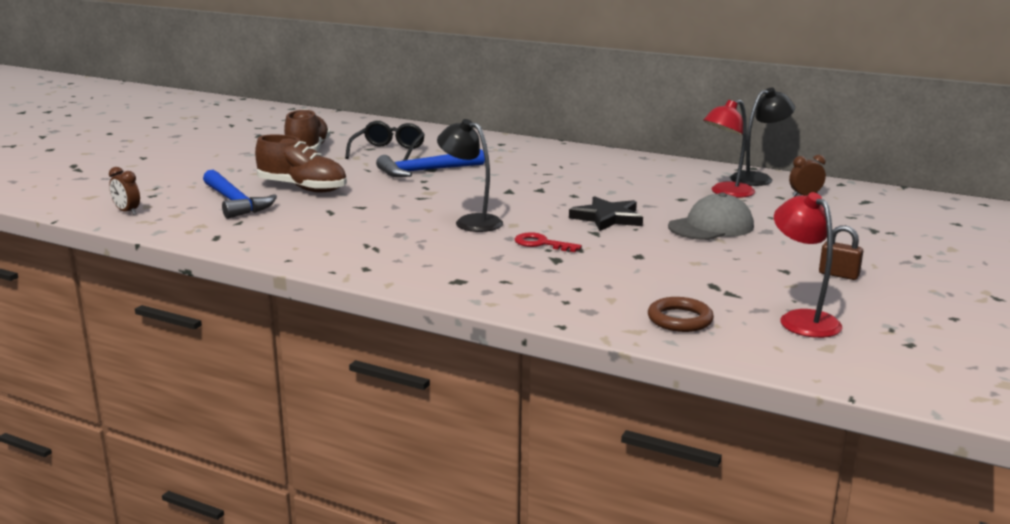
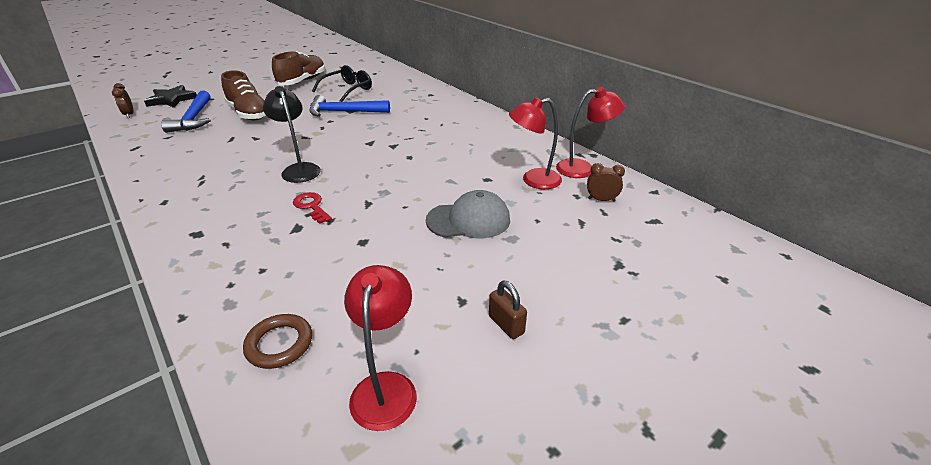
camera: 25 degrees right, 15 degrees up
(607, 218) = (399, 188): black star -> black star (172, 99)
(758, 178) = (583, 168): black lamp -> red lamp

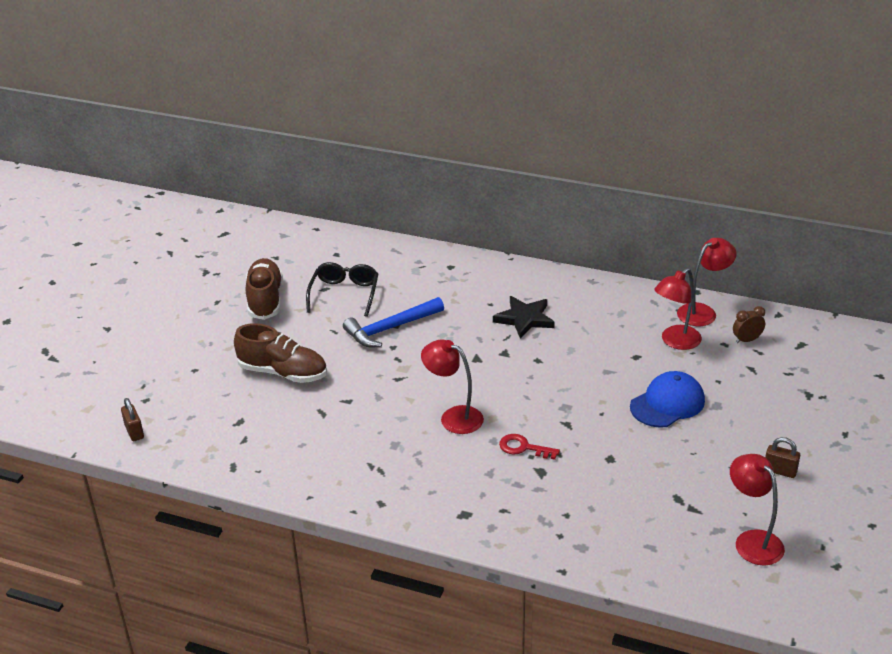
camera: 30 degrees left, 0 degrees up
(129, 115) = (134, 432): brown clock -> brown padlock
(172, 99) = (144, 390): black star -> black star (524, 319)
(194, 118) = (228, 405): blue hammer -> none
(279, 344) = (655, 552): brown ring -> none
(299, 169) = (453, 417): black lamp -> red lamp
(468, 220) = (667, 403): grey cap -> blue cap

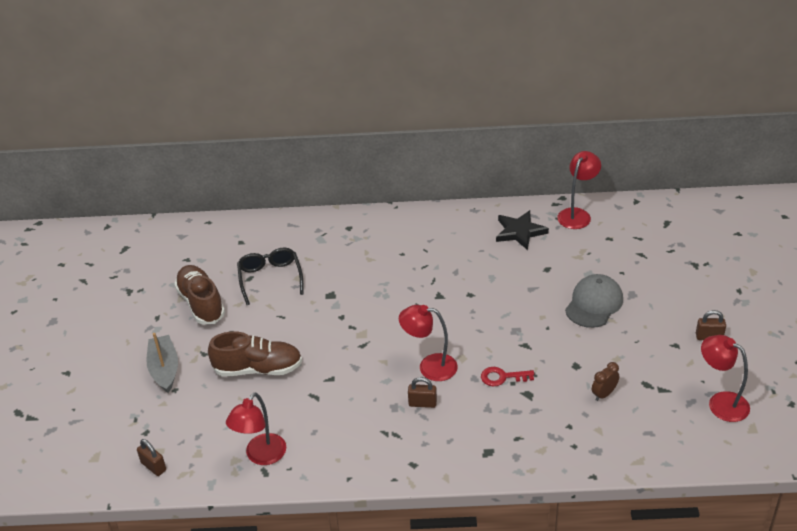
camera: 20 degrees left, 5 degrees up
(196, 349) = (164, 369): none -> grey boat
(391, 328) = (330, 300): blue hammer -> none
(425, 449) = (422, 403): none -> brown padlock
(524, 319) = (438, 260): black star -> black star (520, 232)
(667, 403) = (594, 304): blue cap -> grey cap
(675, 342) = (570, 247): red lamp -> red lamp (261, 456)
(746, 340) = (624, 230): brown clock -> brown clock (604, 394)

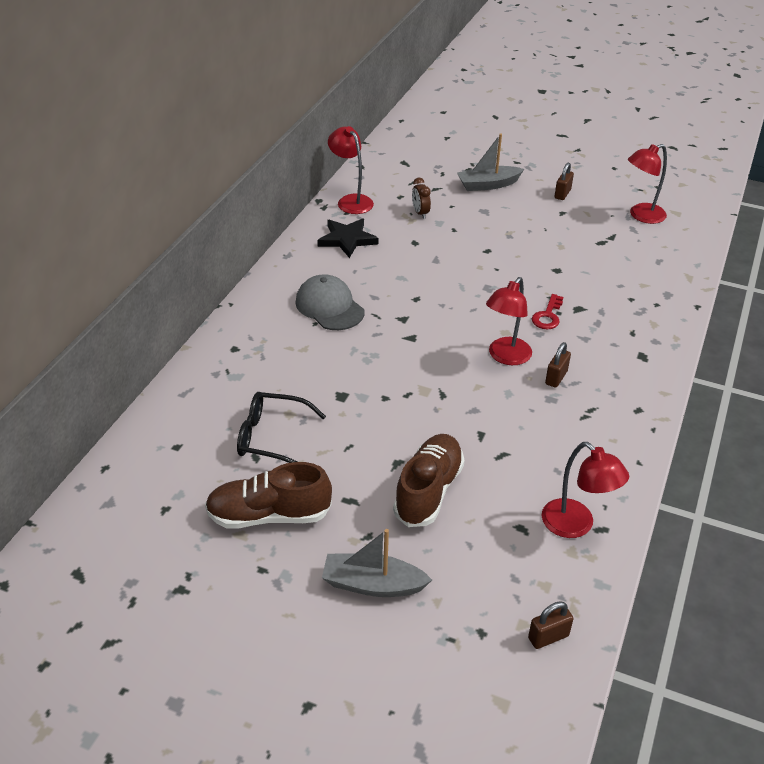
camera: 70 degrees left, 0 degrees up
(594, 304) = (482, 233): grey cap -> grey cap (329, 307)
(604, 394) = (601, 267): brown clock -> brown clock (420, 213)
(678, 284) = (488, 185): none -> grey boat

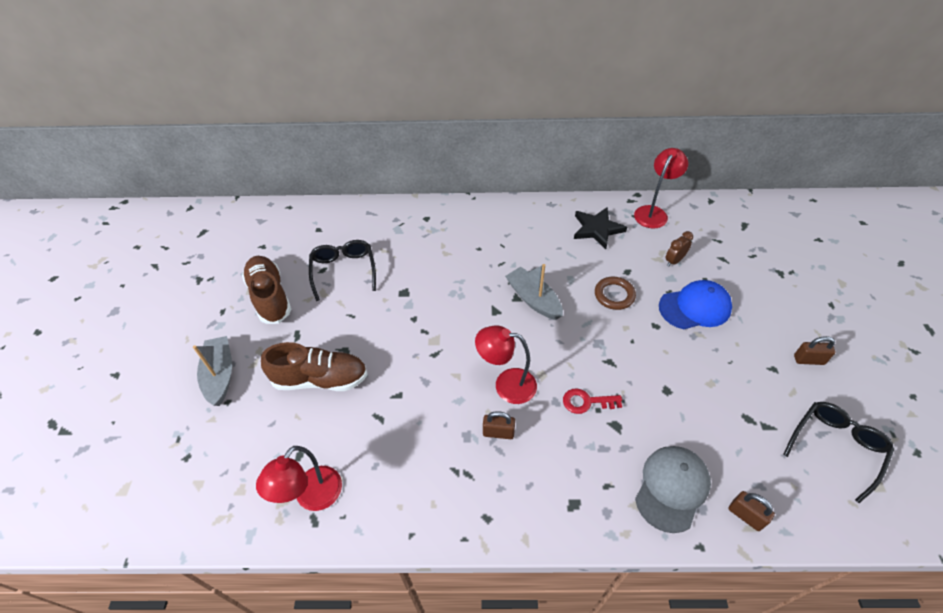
camera: 70 degrees right, 10 degrees up
(329, 307) = (503, 249): grey cap -> grey cap (672, 488)
(438, 259) = (614, 295): none -> brown ring
(480, 223) = (695, 307): none -> blue cap
(488, 185) = (766, 294): grey boat -> grey boat (533, 299)
(548, 637) = (187, 506): brown padlock -> brown padlock (745, 515)
(641, 216) = (836, 447): red lamp -> black glasses

